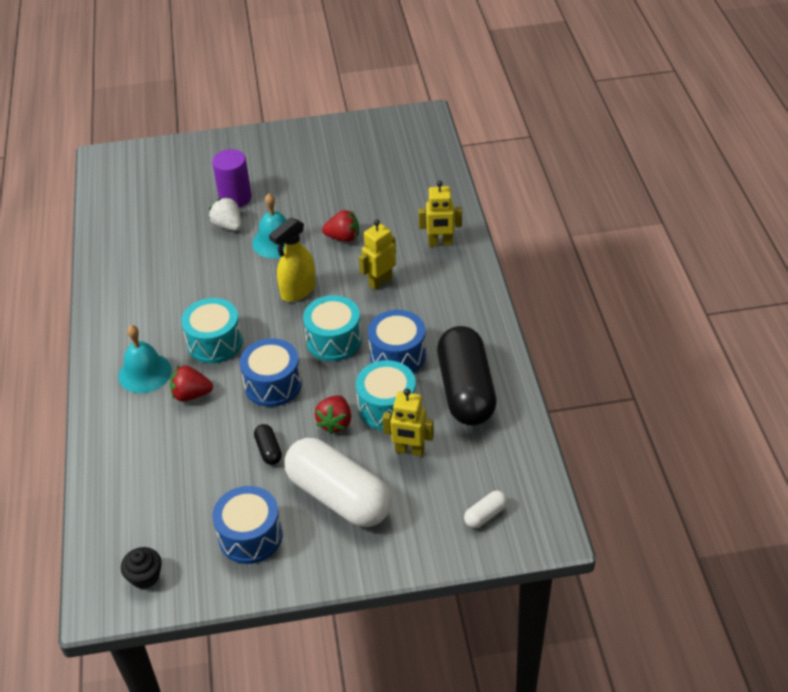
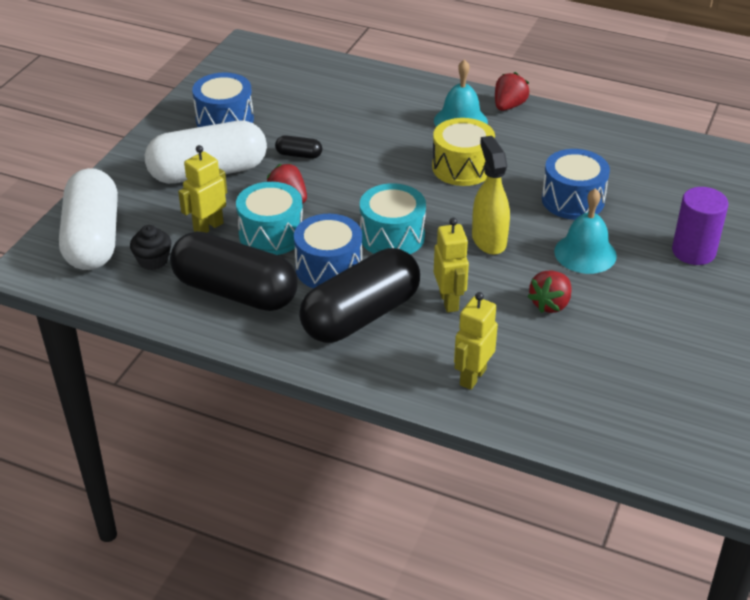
camera: 120 degrees right, 5 degrees down
(145, 576) = (247, 68): black cupcake -> black cupcake (153, 260)
(191, 394) = (407, 136): red strawberry -> red strawberry (509, 106)
(215, 342) = (462, 167): turquoise drum -> yellow drum
(228, 225) = (643, 230): white strawberry -> none
(273, 384) = (372, 181): blue drum -> blue drum (573, 200)
(431, 315) = (361, 315): none -> black capsule
(485, 515) = (93, 239): white capsule -> white capsule, size x2.49

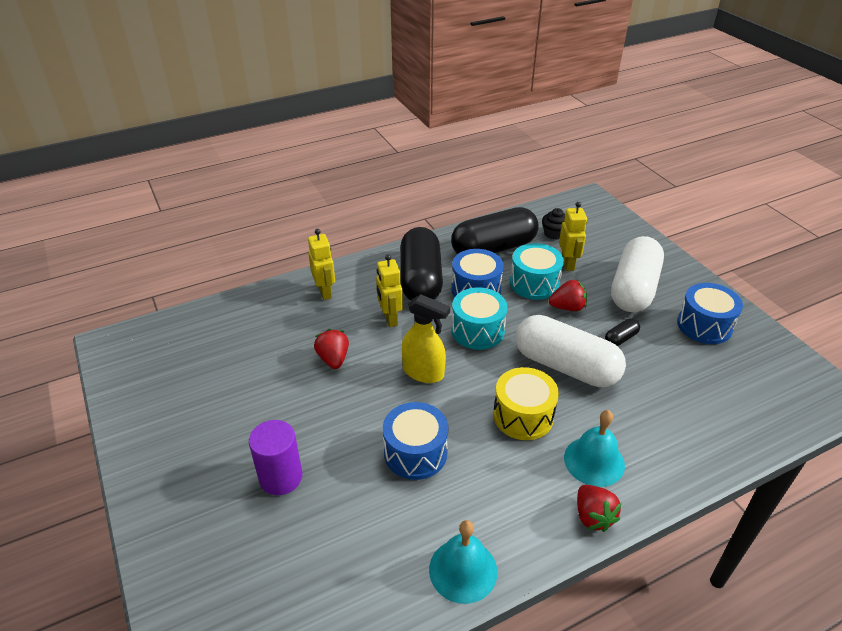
camera: 130 degrees right, 0 degrees up
(93, 239) = (597, 222): white capsule -> white capsule (565, 366)
(449, 301) = (390, 319): yellow robot -> yellow robot turned 45 degrees clockwise
(585, 253) = (354, 412): turquoise bell -> turquoise bell (463, 570)

